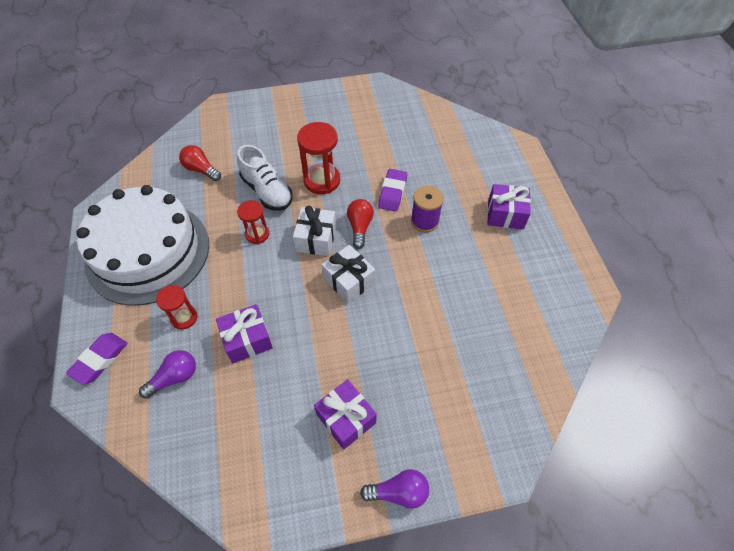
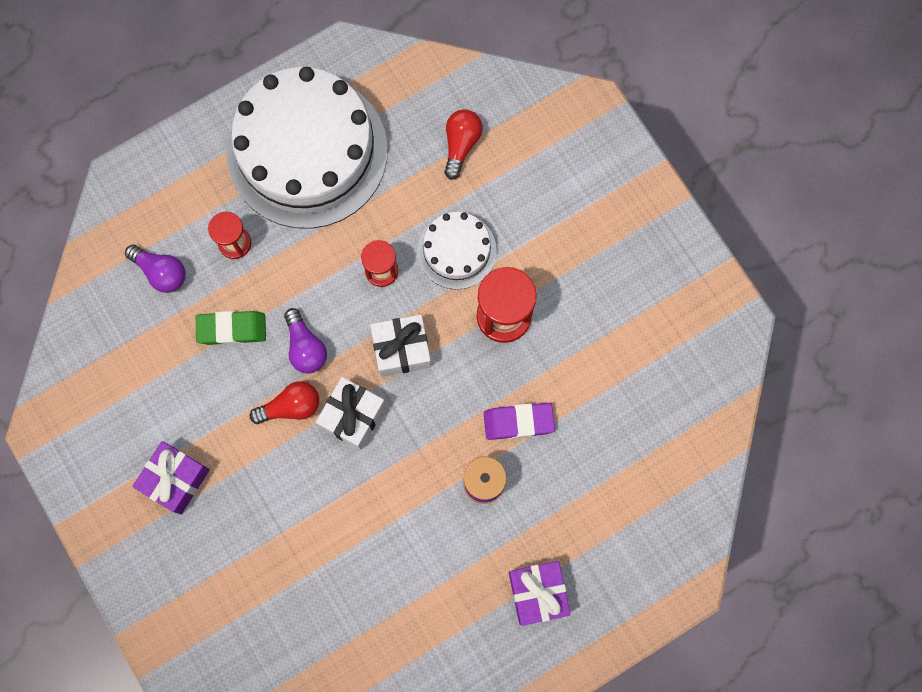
camera: 70 degrees right, 20 degrees up
(100, 360) = (154, 180): purple eraser -> none
(247, 339) = (232, 329): purple gift -> green eraser
(267, 191) = (456, 251): white shoe -> white cake
(360, 227) = (441, 399): red light bulb -> red light bulb (291, 406)
(398, 492) = (116, 563): purple light bulb -> purple light bulb (305, 347)

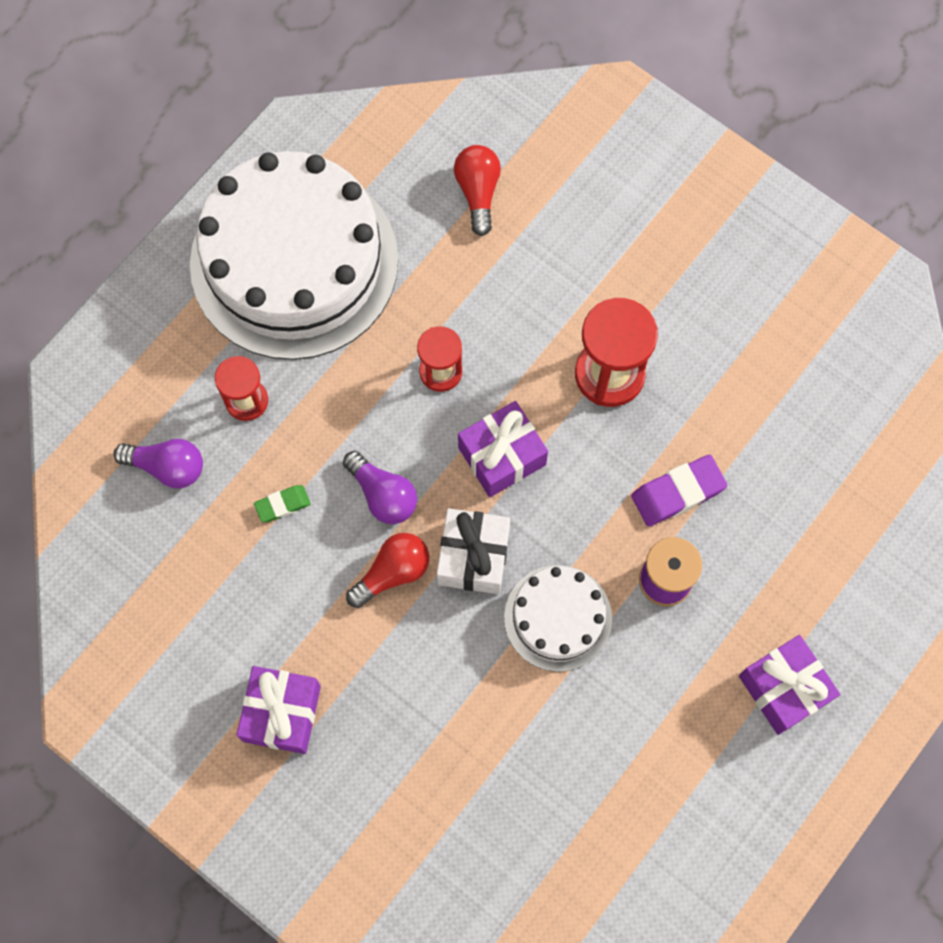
camera: 20 degrees left, 5 degrees down
(232, 329) = (282, 505): green eraser -> green eraser, size x0.59
(401, 349) = (502, 456): white gift -> purple gift
(456, 251) = (522, 317): white cake -> white cake (558, 618)

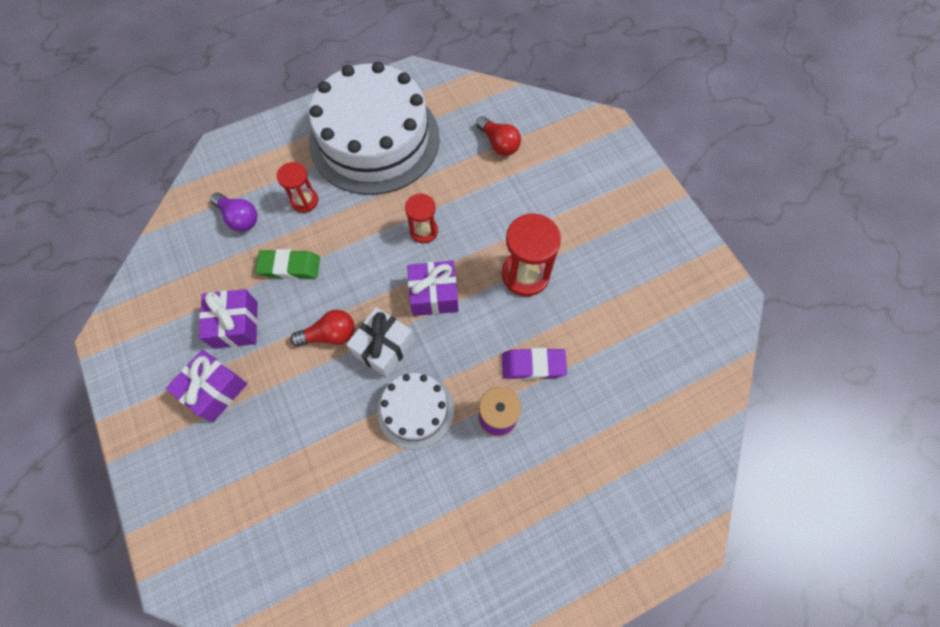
camera: 25 degrees right, 5 degrees down
(282, 505) = (289, 267): green eraser -> green eraser, size x1.69
(383, 494) = (350, 286): purple light bulb -> none
(478, 192) = (499, 143): red light bulb -> red light bulb turned 120 degrees clockwise
(784, 688) = (542, 530): purple gift -> purple gift (235, 324)

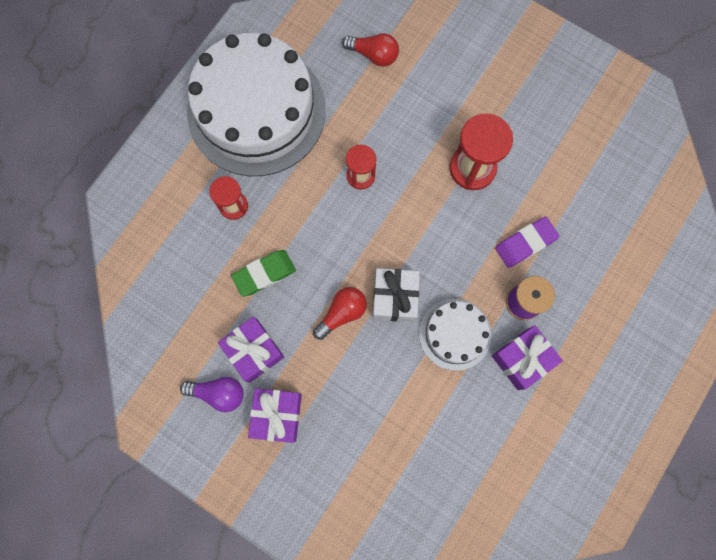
camera: 30 degrees left, 10 degrees up
(239, 218) = (185, 255): purple light bulb -> purple light bulb (218, 393)
(434, 295) = (407, 229): purple gift -> purple gift (522, 359)

